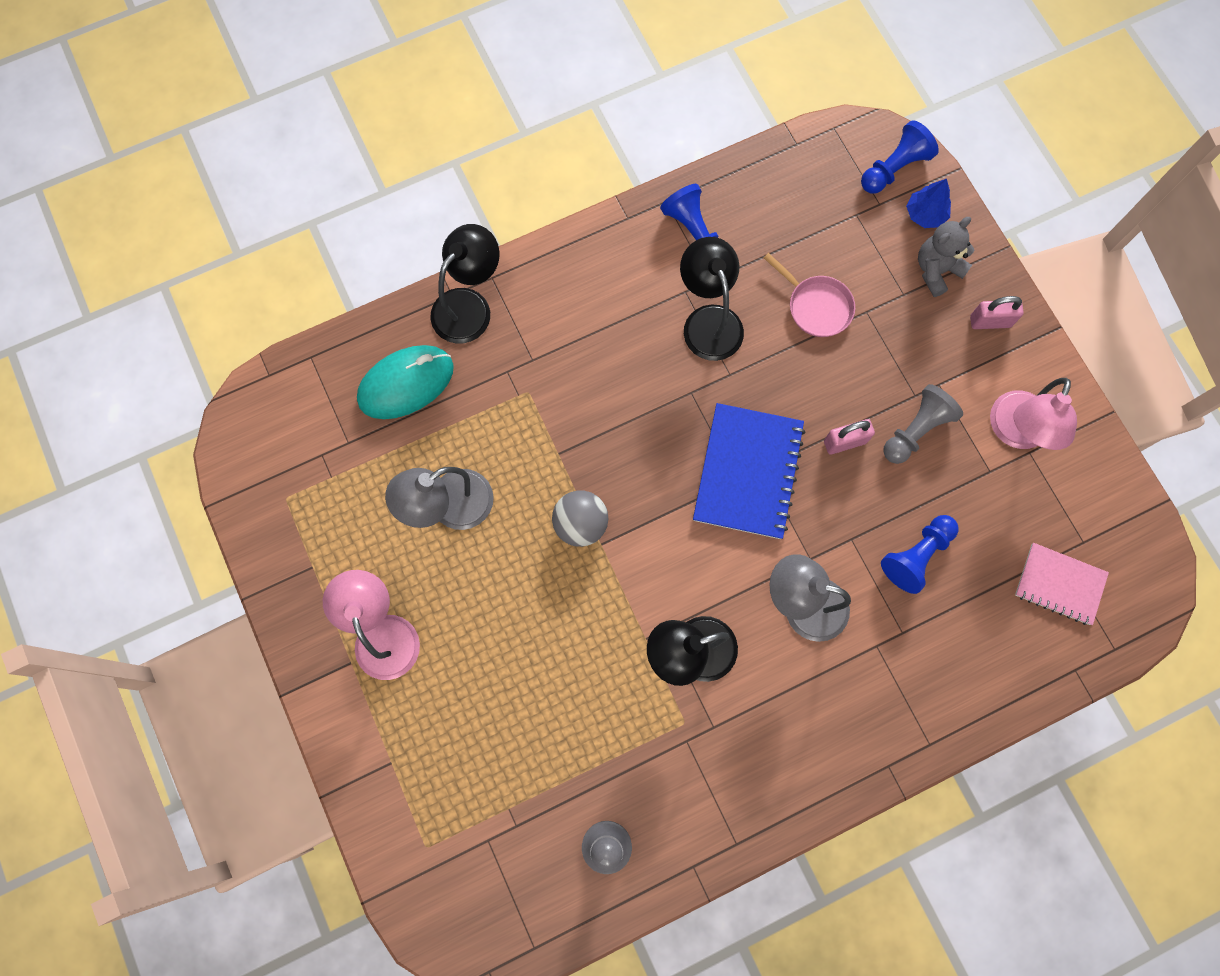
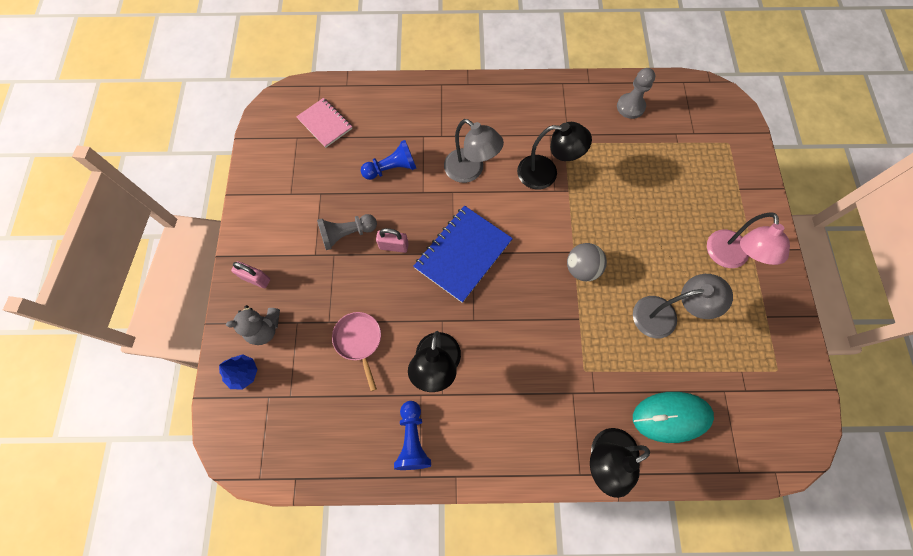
camera: 155 degrees left, 5 degrees down
(894, 168) = (239, 421): blue pawn -> none
(1015, 432) = (290, 207): pink lamp -> none

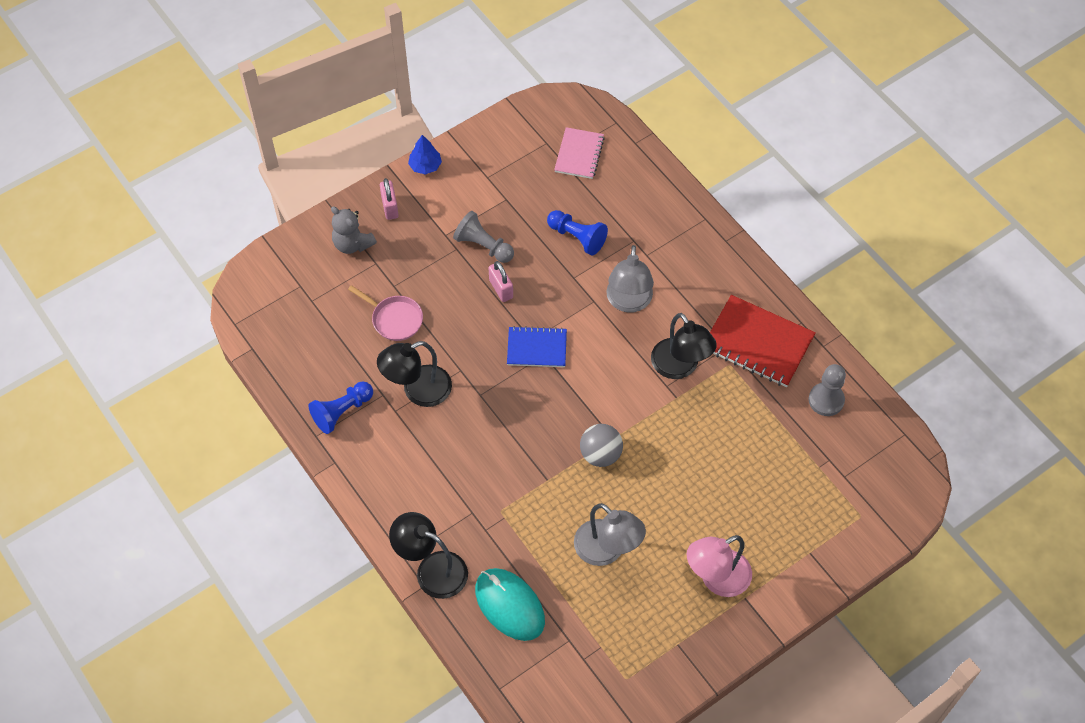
camera: 55 degrees right, 10 degrees down
(243, 373) = (306, 255): blue tree -> blue tree (425, 166)
(359, 341) = (394, 319): pink pan -> pink pan turned 90 degrees clockwise
(463, 254) = (537, 348): blue notebook -> blue notebook, size x0.62
(560, 116) = (758, 343): none -> red notebook

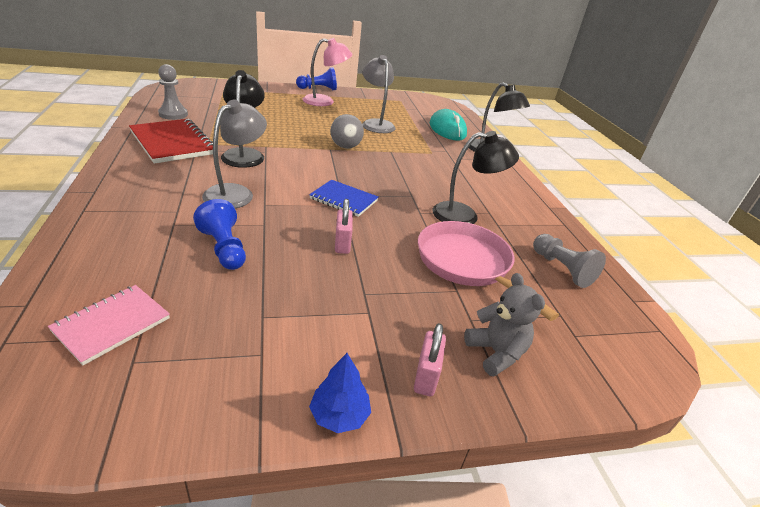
camera: 160 degrees left, 25 degrees down
(342, 412) = (538, 228): blue pawn -> blue pawn (318, 89)
(394, 319) = (467, 264): pink pan -> pink pan, size x1.68
(483, 246) = (331, 283): grey pawn -> grey pawn (562, 269)

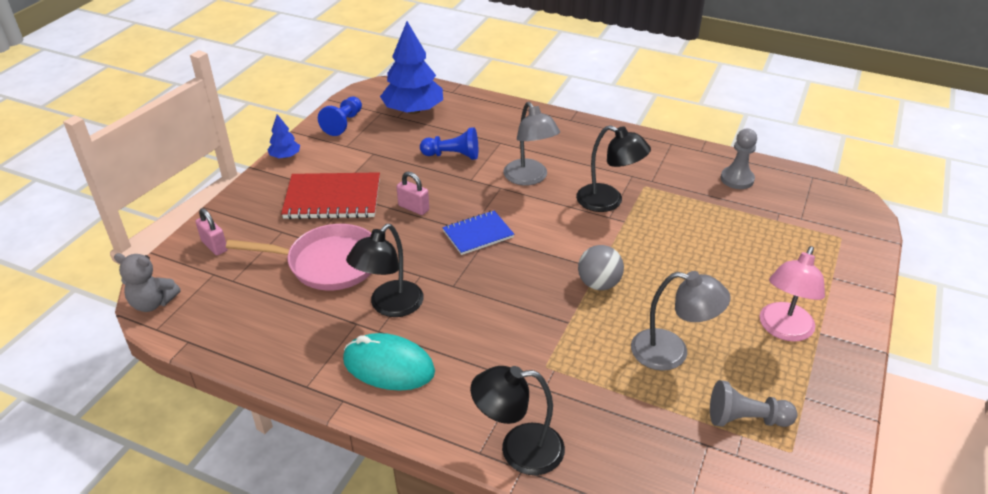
camera: 130 degrees right, 5 degrees up
(112, 325) = (413, 110): pink notebook -> blue tree
(173, 143) = (652, 166): red notebook -> red notebook (332, 198)
(318, 89) = (855, 346): blue pawn -> blue pawn (343, 123)
(426, 376) = (270, 191): pink padlock -> pink padlock (214, 246)
(447, 129) = (623, 443): turquoise mouse -> turquoise mouse (388, 366)
(496, 353) = (249, 226): grey teddy bear -> grey teddy bear (153, 303)
(562, 269) = (263, 322): grey pawn -> grey pawn (746, 419)

